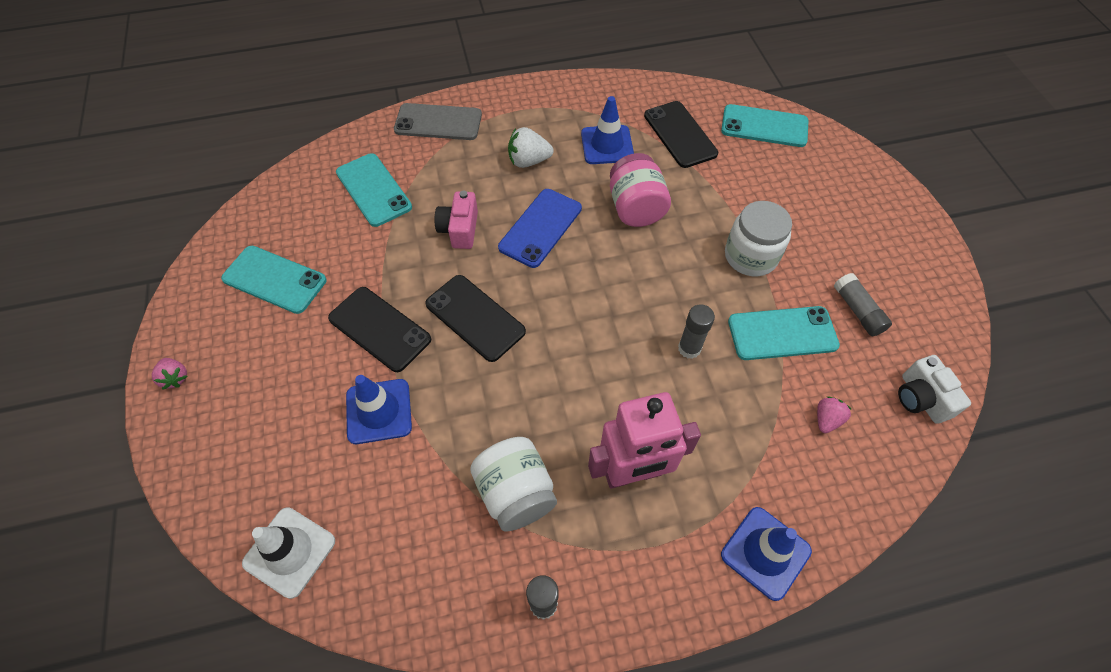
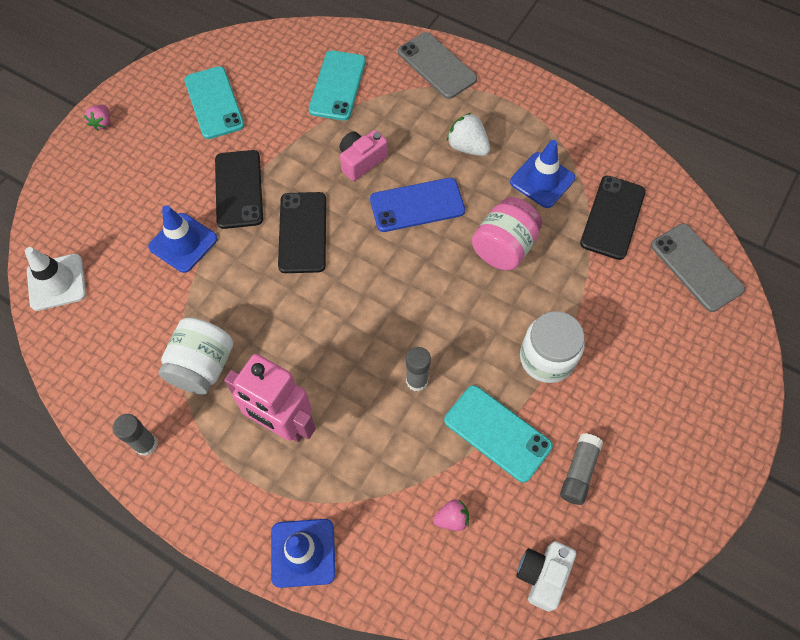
camera: 45 degrees right, 5 degrees up
(764, 126) = (696, 267): turquoise phone -> grey phone

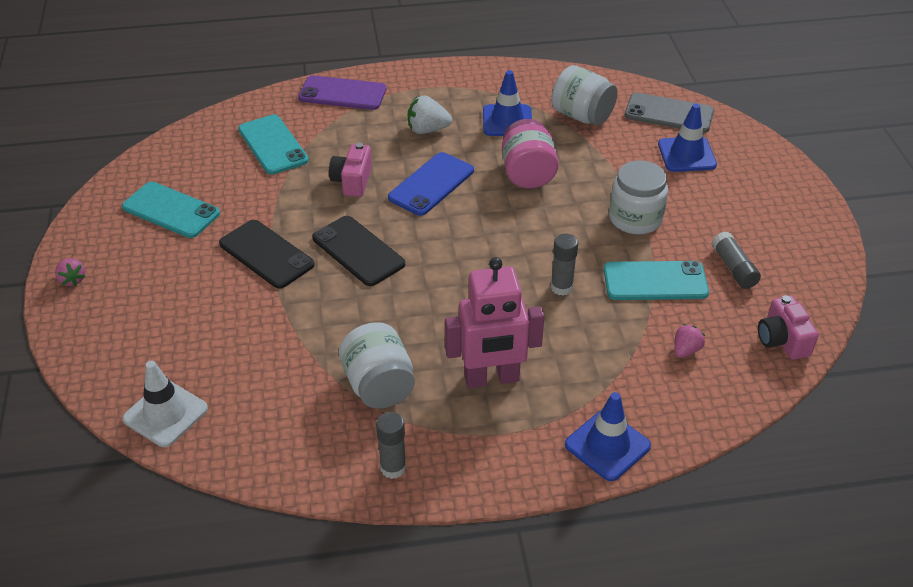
camera: 40 degrees left, 20 degrees down
(183, 243) = (258, 316): blue traffic cone -> blue traffic cone (686, 155)
(437, 65) = (342, 93): grey phone -> purple phone
(542, 575) = (782, 340): white camera -> pink camera
(612, 217) = (582, 116): black phone -> white jar

